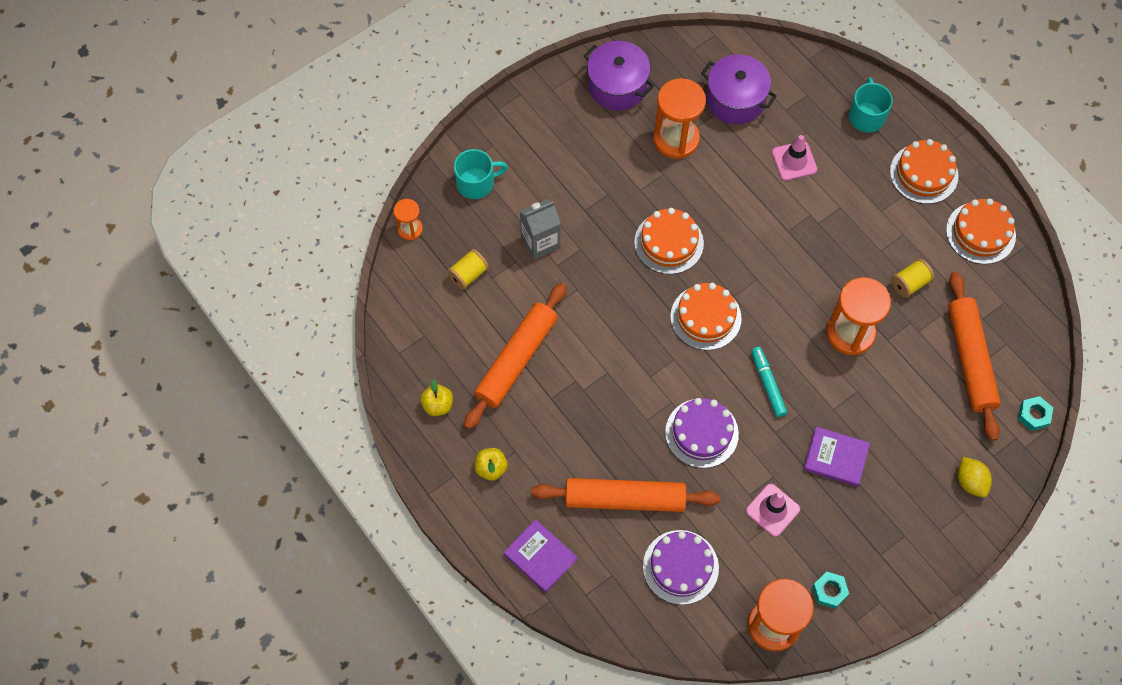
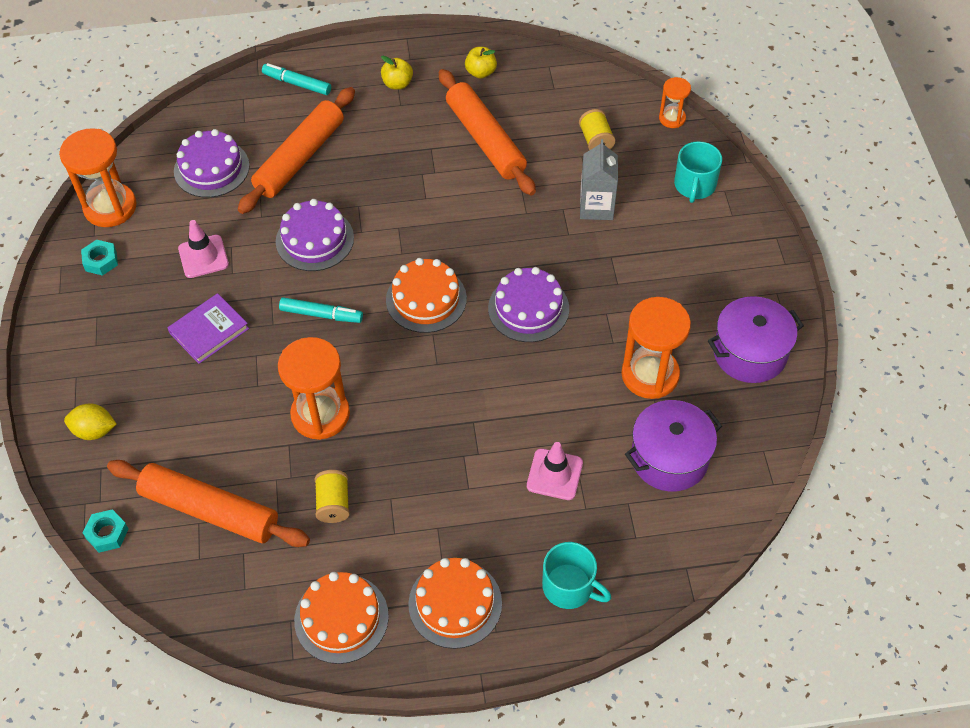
camera: 120 degrees right, 10 degrees down
(540, 557) = (297, 84): purple book -> turquoise marker
(669, 243) = (528, 308): orange cake -> purple cake

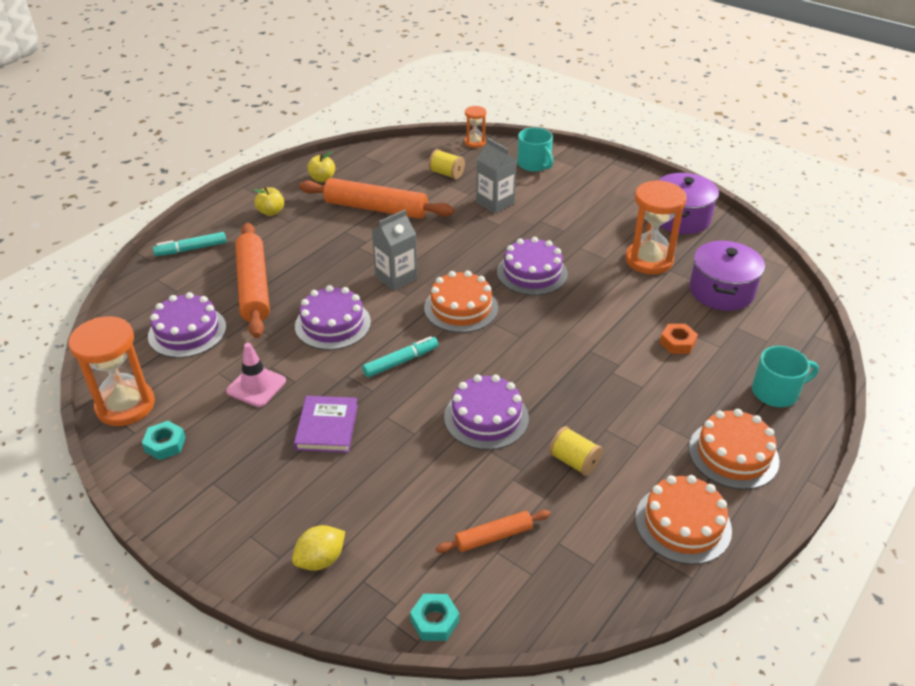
camera: 45 degrees left, 15 degrees down
(210, 510) = (493, 536): orange rolling pin -> orange rolling pin, size x0.51
(320, 414) = (486, 417): orange hourglass -> purple cake
(414, 229) = (396, 277): none -> grey carton
(554, 474) = (677, 343): pink traffic cone -> orange nut

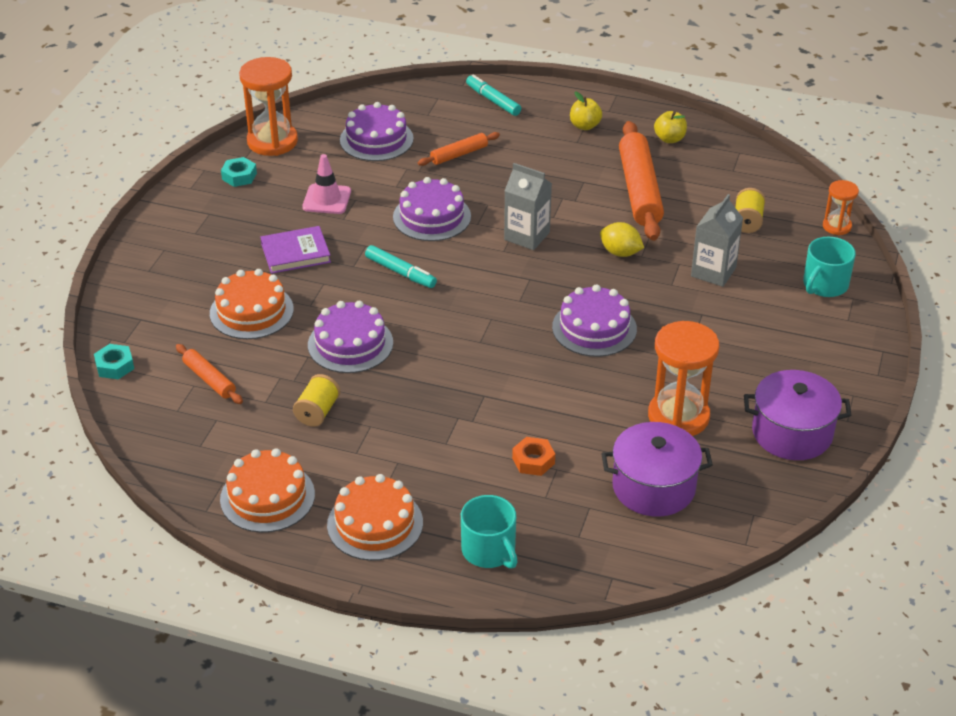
camera: 70 degrees right, 0 degrees up
(254, 287) = (459, 154): orange rolling pin -> orange rolling pin, size x0.51
(321, 559) = (153, 291): yellow lemon -> yellow lemon (620, 253)
(461, 308) = (503, 291): orange cake -> orange cake (251, 311)

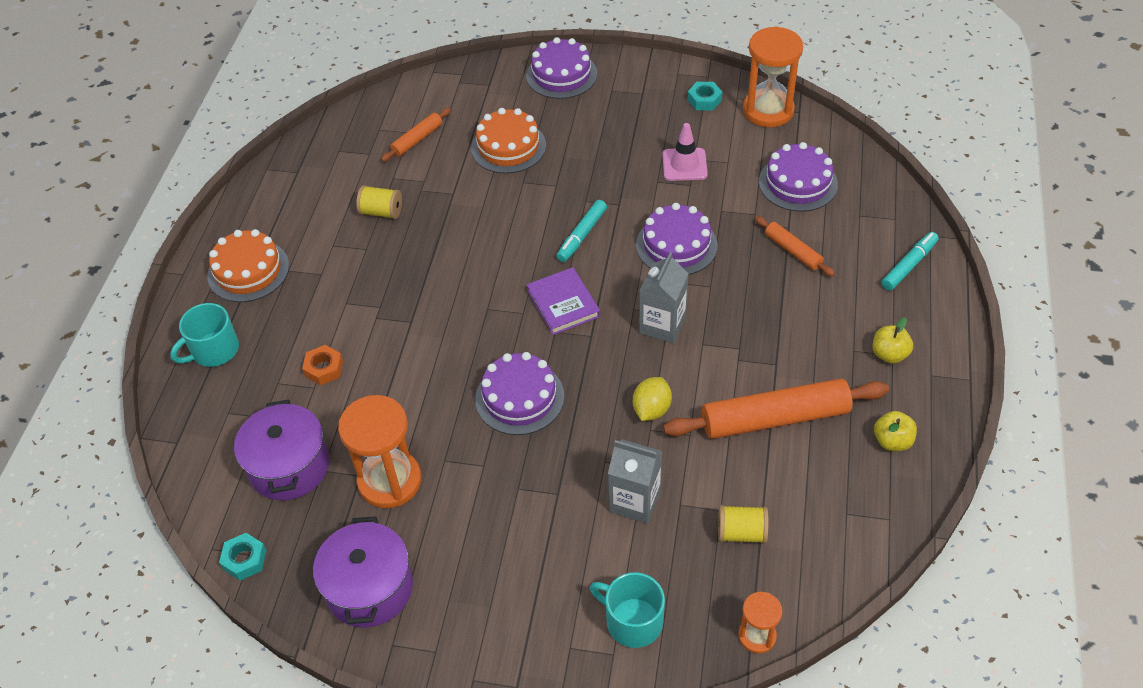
camera: 85 degrees right, 10 degrees up
(115, 366) = (428, 83): turquoise nut -> turquoise nut (244, 559)
(267, 497) = (280, 200): orange cake -> none
(295, 253) = (596, 159): purple book -> purple book (563, 304)
(350, 344) = (472, 218): purple cake -> purple cake (561, 75)

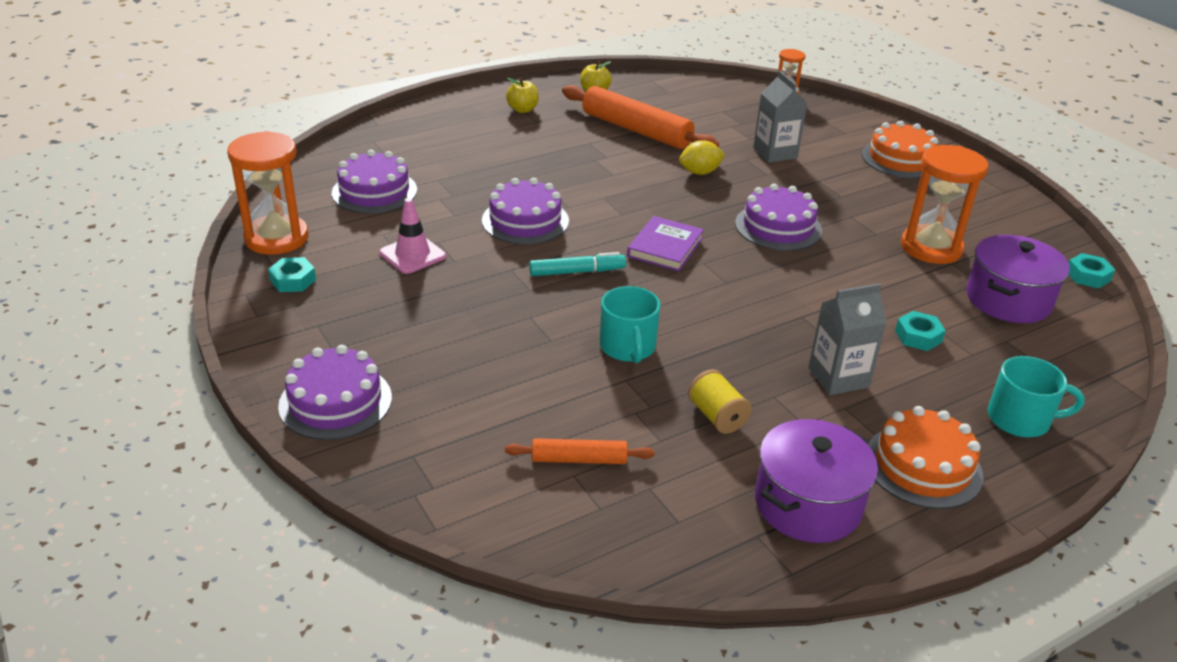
camera: 135 degrees left, 15 degrees down
(324, 368) = (918, 336): orange nut -> turquoise nut
(369, 588) = (998, 216): purple pot -> purple pot (808, 504)
(508, 147) = (509, 378): orange cake -> orange cake (900, 159)
(632, 621) = (844, 127): turquoise mug -> turquoise mug (628, 347)
(662, 325) = (619, 196): grey carton -> grey carton (838, 377)
(741, 533) = (735, 115): yellow spool -> none
(793, 251) = (464, 169): orange rolling pin -> none
(908, 266) = (423, 124): turquoise marker -> none

